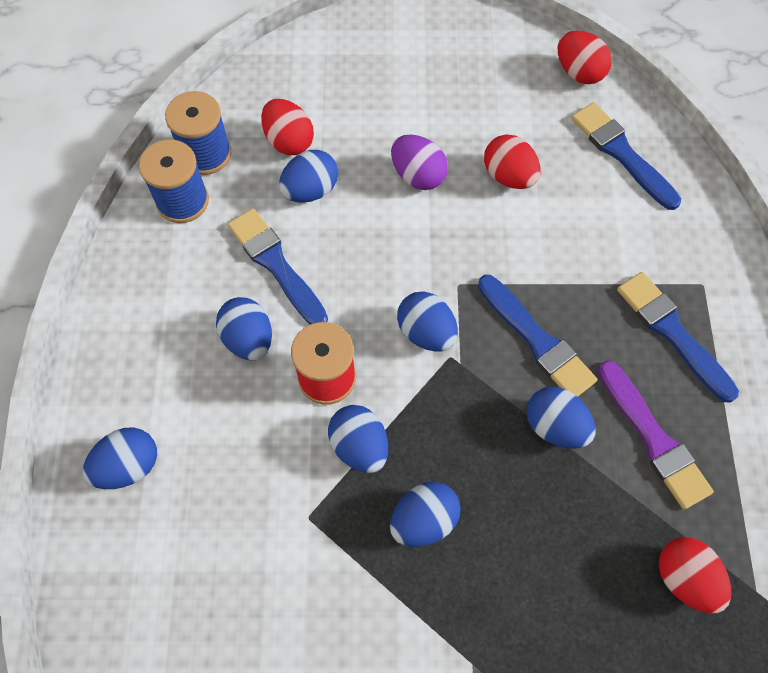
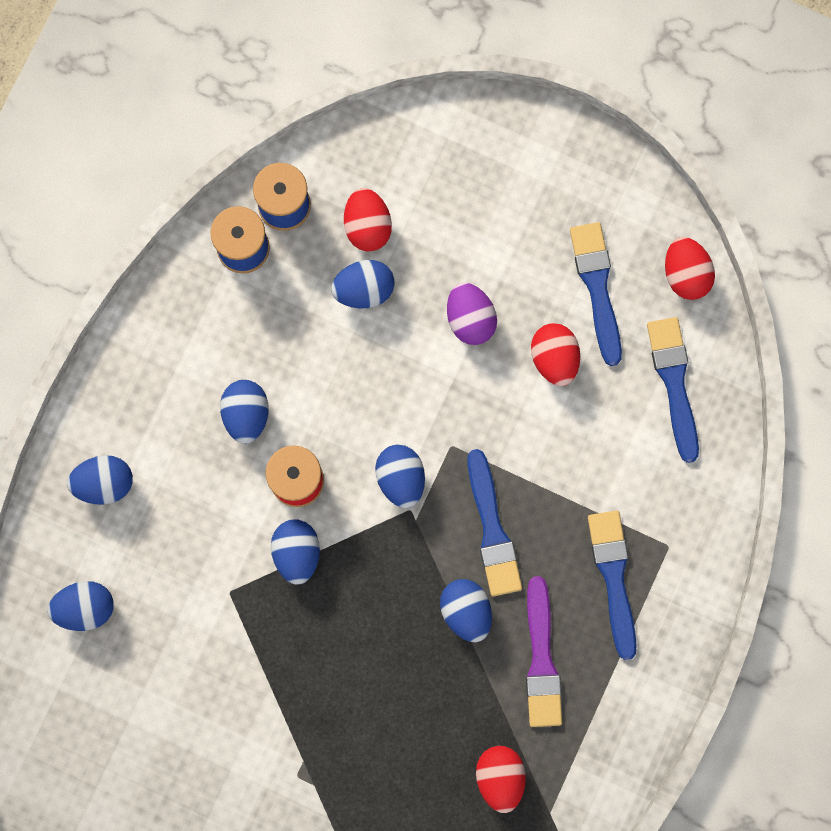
camera: 25 degrees right, 15 degrees up
(276, 265) = (300, 353): blue brush -> blue brush (597, 287)
(424, 520) = (319, 637): blue egg -> blue egg (85, 607)

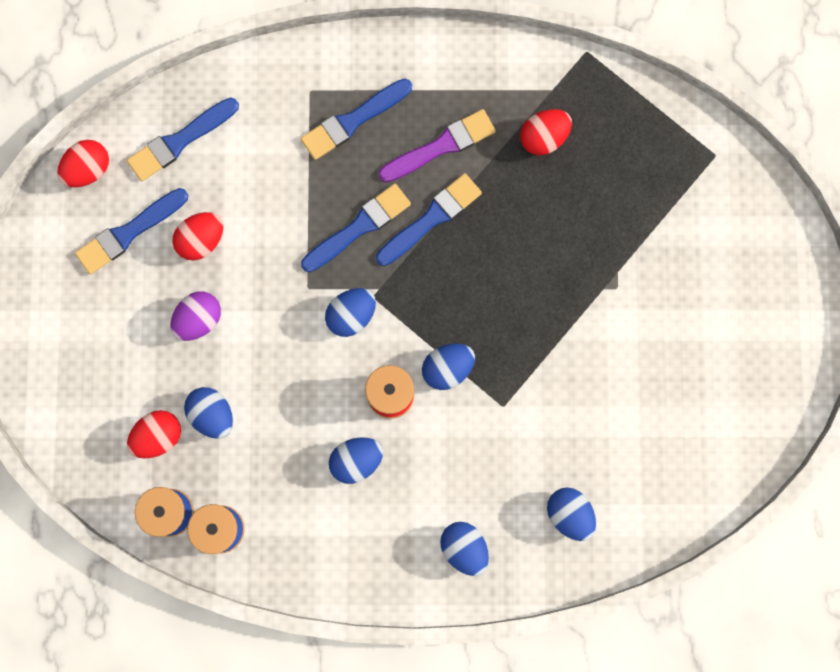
camera: 115 degrees left, 0 degrees up
(466, 611) = (431, 218): blue egg -> blue brush

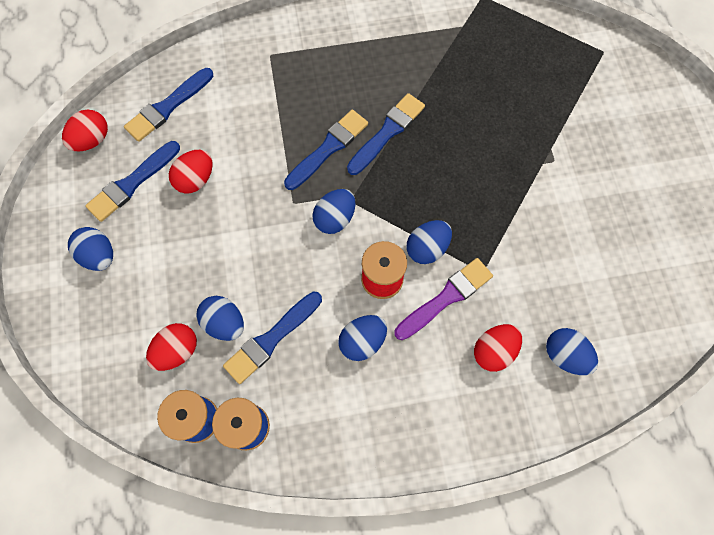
camera: 10 degrees left, 10 degrees down
(198, 319) = (201, 244): purple egg -> none
(353, 120) = (308, 70): blue brush -> blue brush (271, 339)
(441, 146) = (384, 78): purple brush -> purple brush (446, 298)
(464, 548) = (477, 403): blue egg -> blue egg (99, 255)
(543, 137) = (465, 60): red egg -> red egg (493, 351)

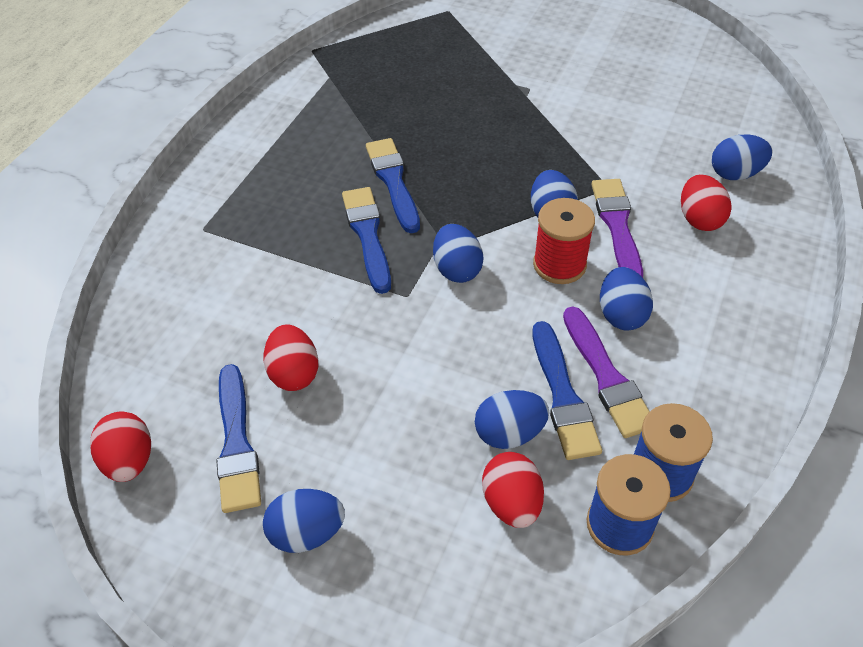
camera: 55 degrees left, 20 degrees down
(168, 107) = (168, 354): blue brush -> none
(303, 357) = (606, 376): none -> purple brush

